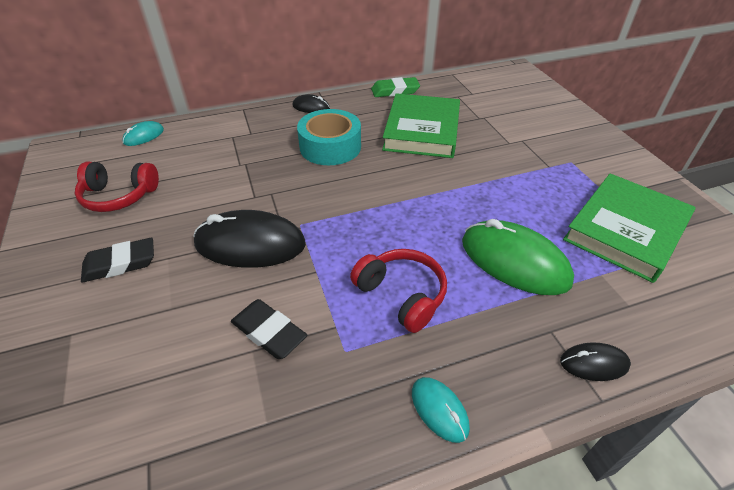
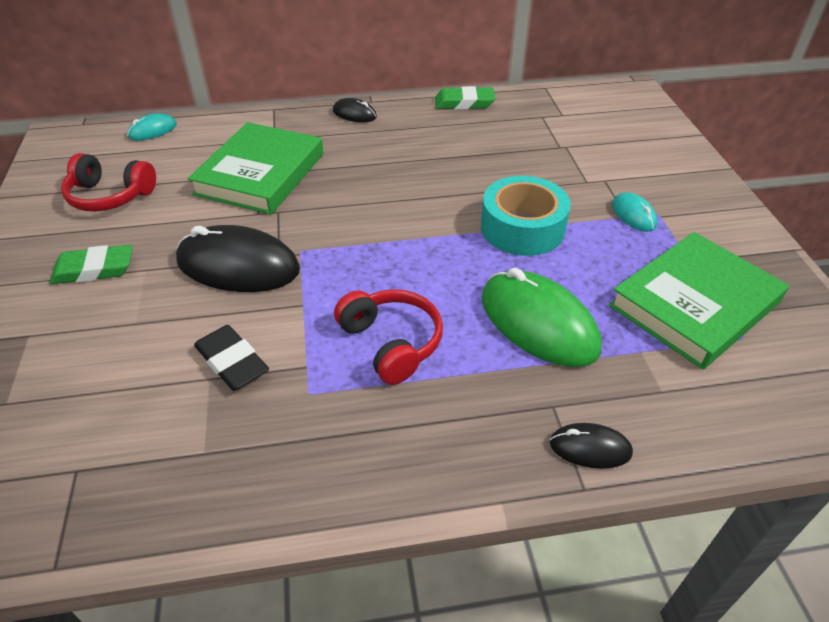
camera: 10 degrees right, 0 degrees up
(120, 263) = (94, 269): black eraser -> green eraser
(330, 147) = (362, 164): turquoise tape -> turquoise tape (522, 228)
(422, 130) = (481, 155): green book -> green book (260, 174)
(439, 410) = (392, 468): turquoise mouse -> turquoise mouse (633, 215)

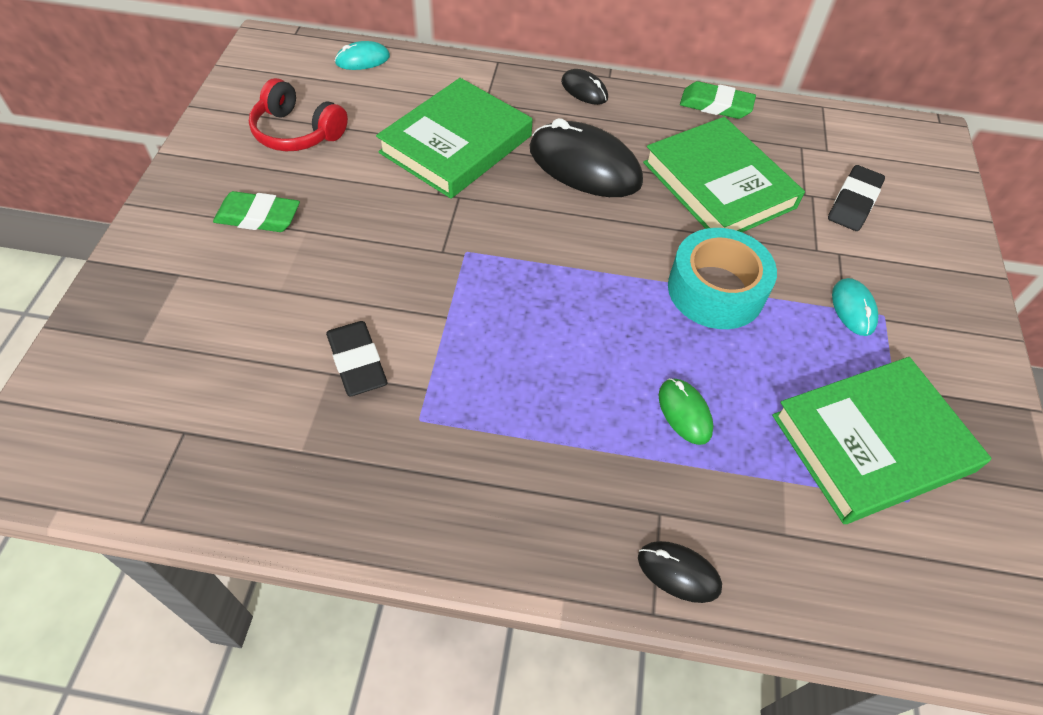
camera: 15 degrees right, 10 degrees up
(238, 266) = (397, 252): black mouse -> black mouse (584, 166)
(391, 343) = (520, 388): red headphones -> none
(491, 155) = (719, 185): none -> green book
(538, 323) = (684, 412): green mouse -> green mouse, size x0.49
(598, 144) = (853, 202): none -> black eraser

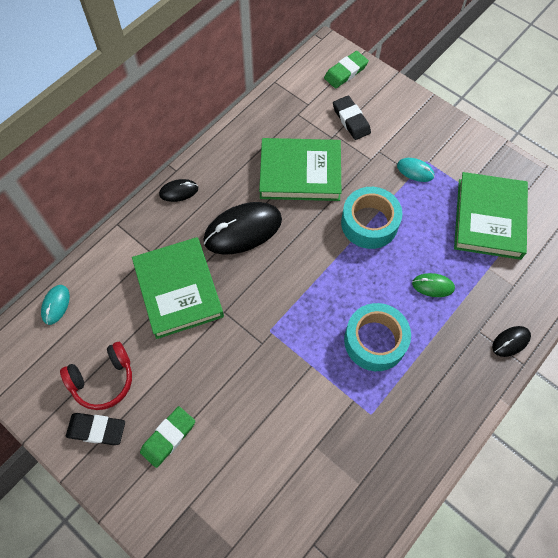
camera: 55 degrees left, 10 degrees up
(357, 362) = (316, 428): black eraser -> black eraser (96, 429)
(537, 375) = (375, 341): none -> turquoise tape
(716, 105) = (239, 132): green eraser -> green eraser (345, 72)

